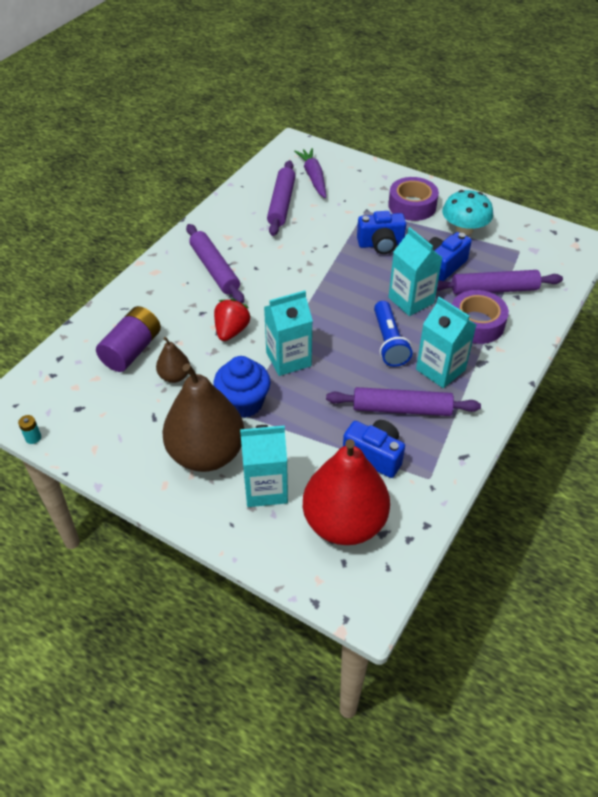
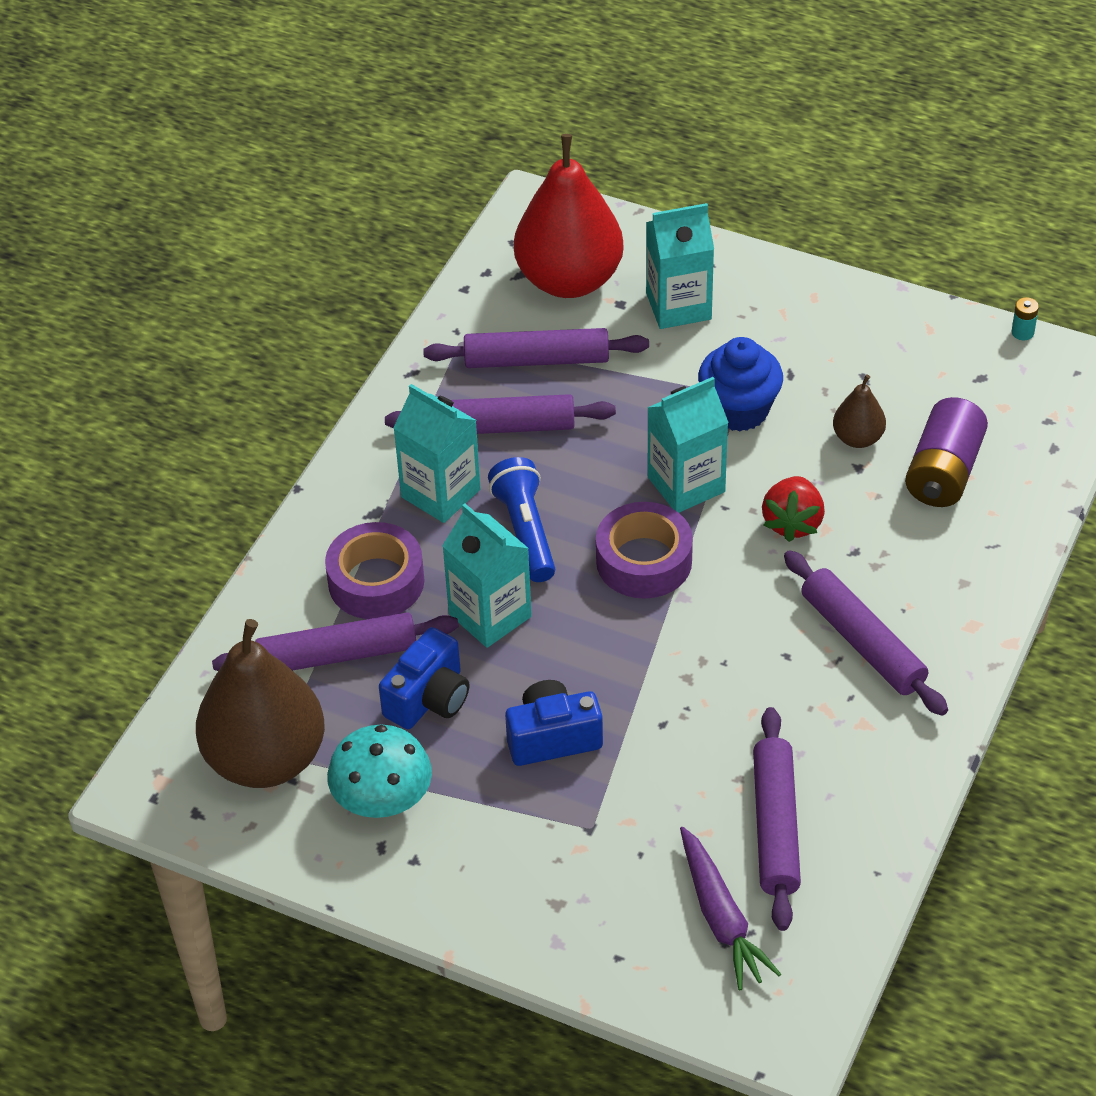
camera: 175 degrees right, 0 degrees up
(206, 453) = (771, 338): brown pear -> brown pear (266, 759)
(374, 455) = (536, 360): blue camera -> purple rolling pin
(412, 206) = (492, 853): purple tape -> purple tape (644, 561)

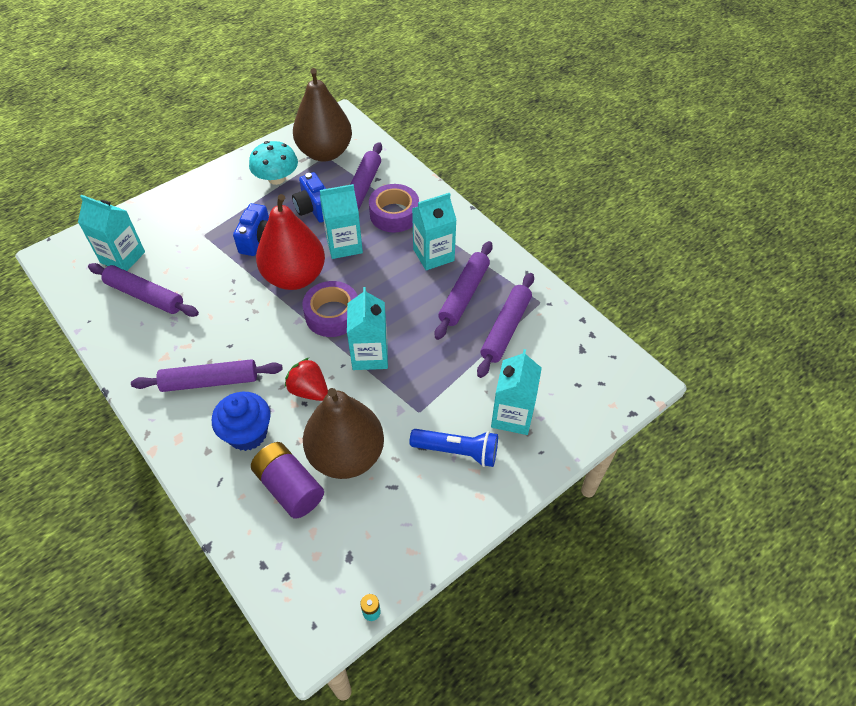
camera: 115 degrees right, 5 degrees up
(525, 531) = (386, 277): blue flashlight -> blue flashlight (457, 451)
(569, 280) = (564, 371): red pear -> red pear (295, 277)
(721, 917) = (122, 257): purple carrot -> turquoise carton
(739, 410) = (408, 406): blue cupcake -> blue cupcake (247, 433)
(858, 438) = (346, 455): brown pear -> brown pear, size x2.19

